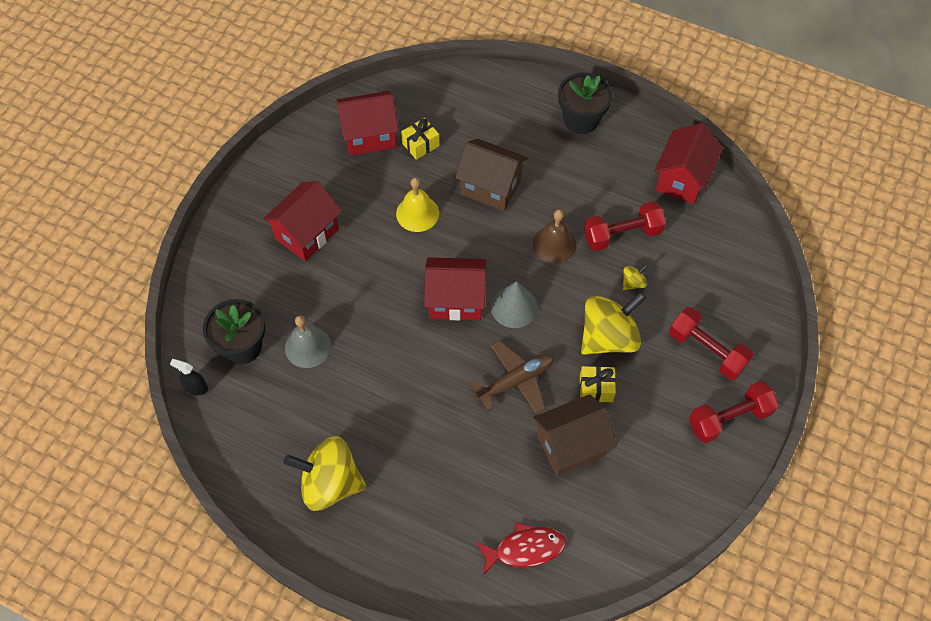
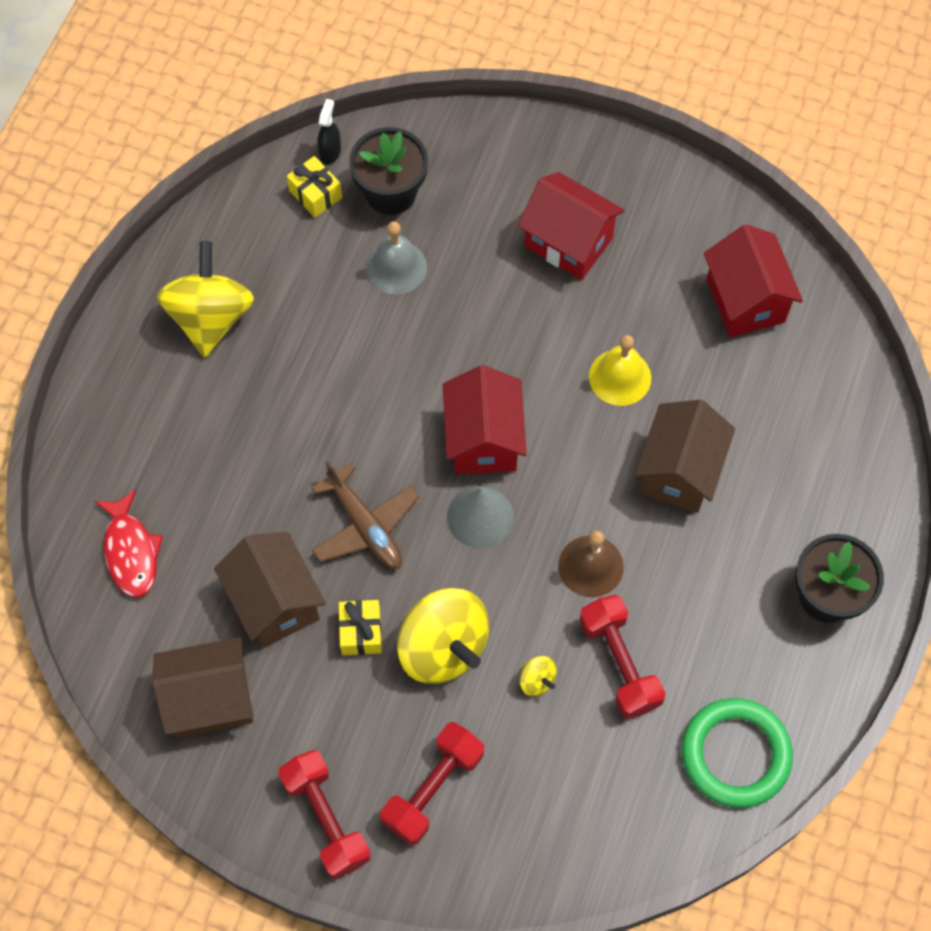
camera: 85 degrees right, 5 degrees up
(420, 144) = (741, 369): yellow gift -> yellow gift (315, 194)
(644, 493) = (210, 699): none -> brown house
(682, 179) = (735, 754): red house -> green ring

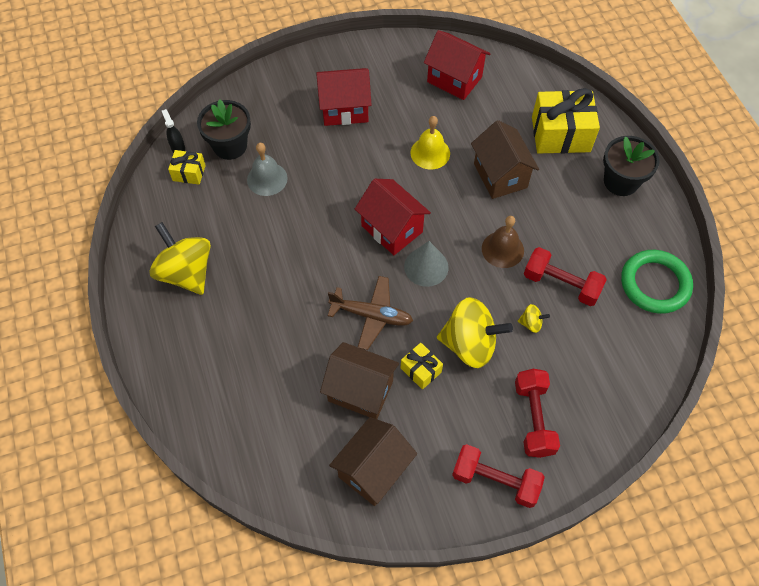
camera: 40 degrees left, 5 degrees down
(131, 551) = (254, 427): red fish -> none
(811, 475) = (560, 134): none -> yellow gift

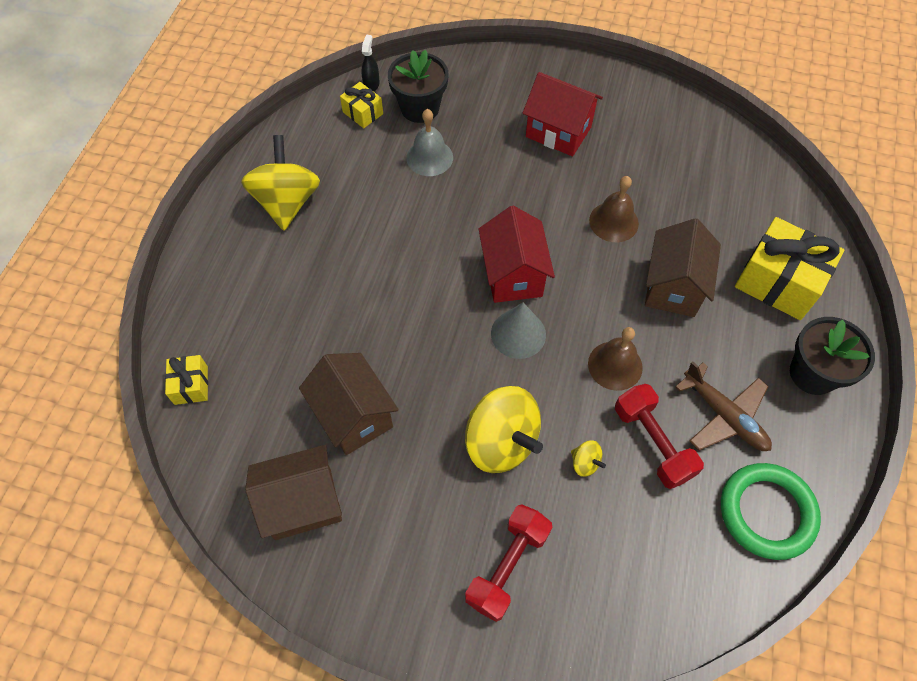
camera: 35 degrees right, 0 degrees up
(372, 315) = (424, 348): brown plane -> brown plane (724, 416)
(421, 370) = (429, 435): yellow gift -> yellow gift (191, 385)
(430, 153) = (613, 222): yellow bell -> brown bell
(454, 79) = (699, 161): red house -> none
(495, 480) = (414, 603): red dumbbell -> none

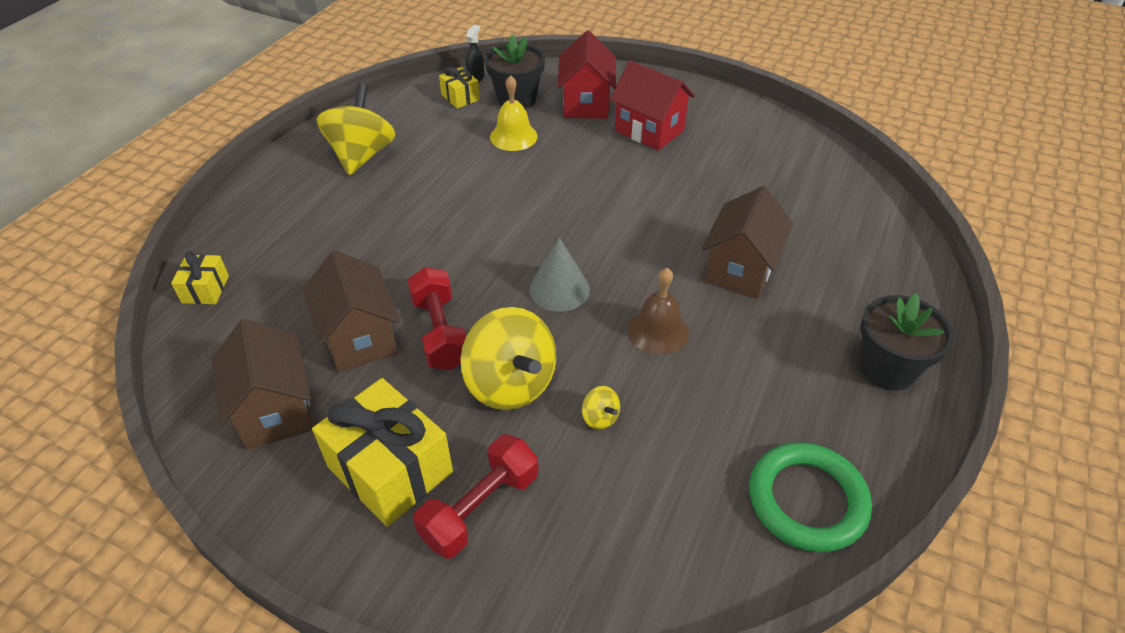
camera: 10 degrees right, 15 degrees down
(303, 503) = (275, 410): brown house -> brown house turned 75 degrees clockwise
(429, 157) = (513, 136): grey bell -> yellow bell
(513, 275) = (569, 238): red house -> red house (586, 104)
(613, 222) = (688, 207): brown bell -> none
(652, 442) = (683, 409): red dumbbell -> red dumbbell (440, 332)
(724, 416) = (774, 395): brown plane -> none
(778, 282) = (860, 279): yellow gift -> yellow gift (390, 469)

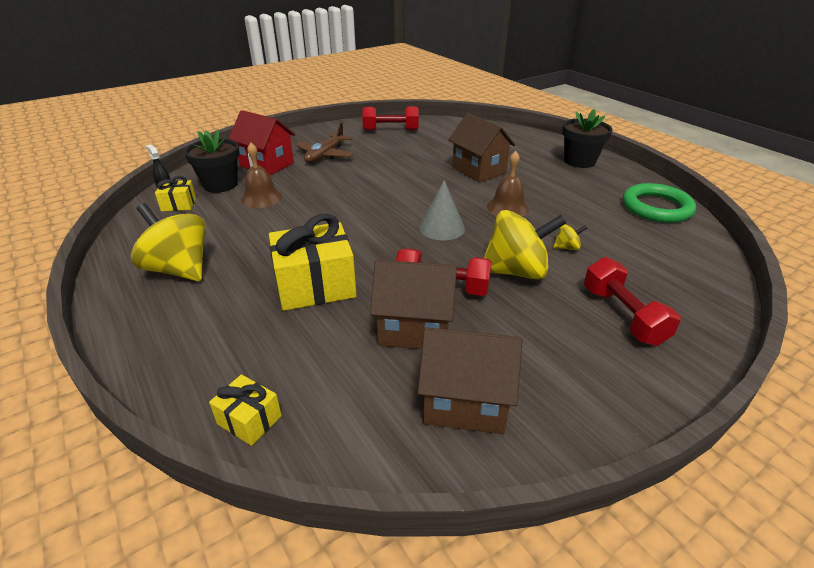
camera: 60 degrees left, 10 degrees down
(390, 469) = (568, 349): yellow gift -> yellow gift (315, 285)
(513, 136) = (261, 198): yellow bell -> brown bell
(649, 130) = (325, 155): red house -> brown plane
(777, 148) = (390, 130): none -> red dumbbell

